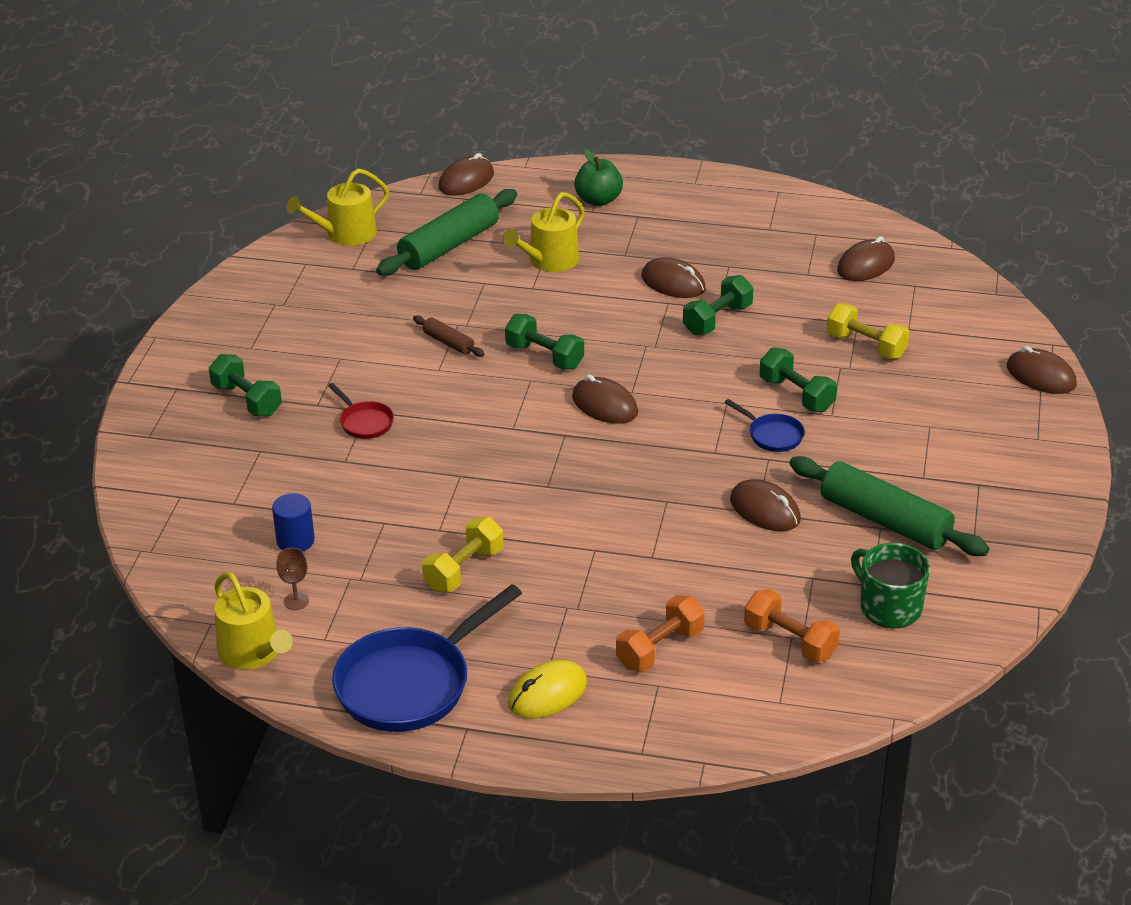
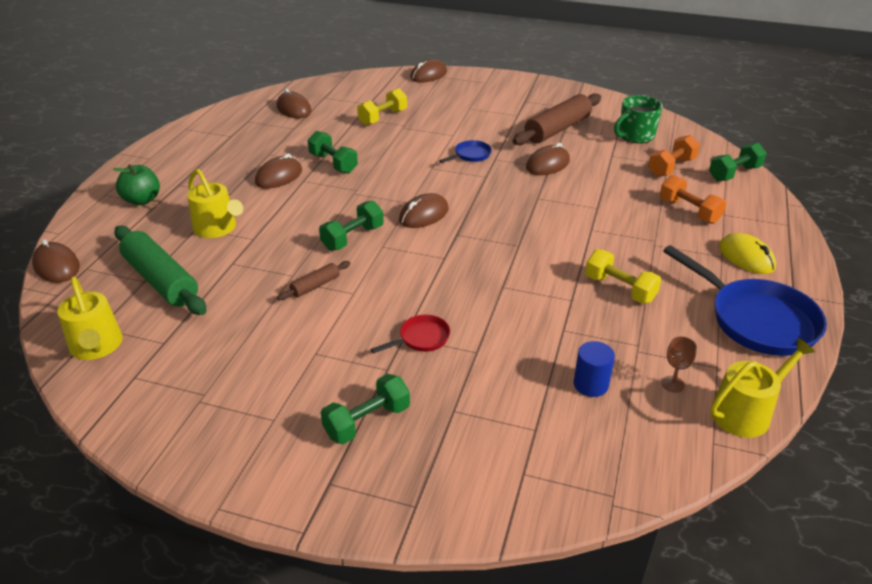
camera: 85 degrees left, 0 degrees up
(796, 395) = (428, 144): green dumbbell -> green dumbbell (734, 173)
(885, 520) = (557, 129): green rolling pin -> brown rolling pin

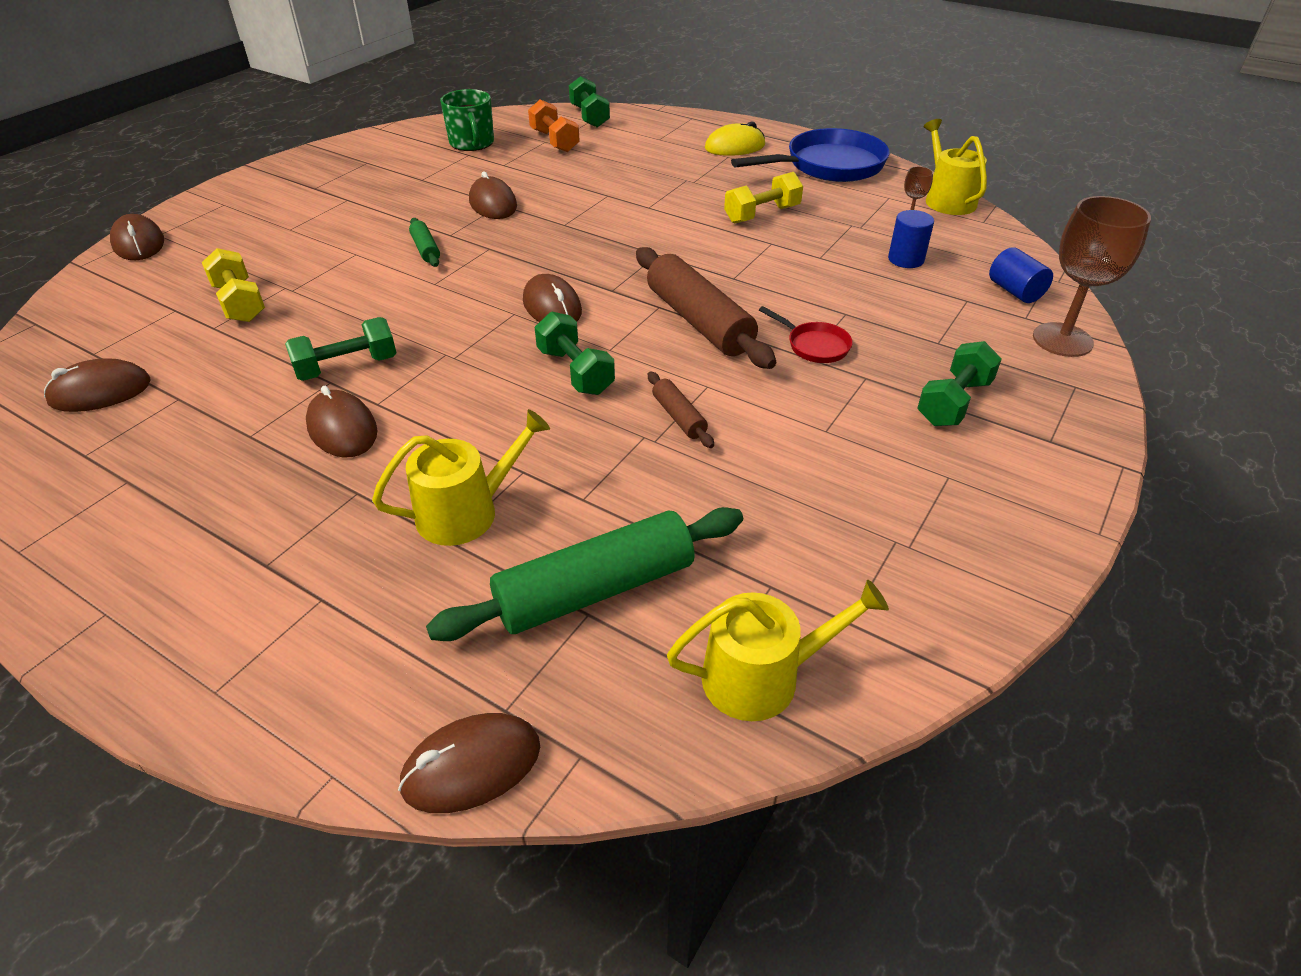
camera: 75 degrees left, 5 degrees up
(142, 200) = (289, 622): green apple -> none
(367, 421) = (954, 402): green dumbbell -> green dumbbell turned 60 degrees clockwise
(421, 338) = (814, 346): red pan -> red pan turned 150 degrees clockwise
(470, 155) = (425, 249): blue pan -> green rolling pin
(492, 501) = (1062, 340): none -> brown goblet
(557, 129) = (412, 182): brown rolling pin -> brown rolling pin (699, 321)
(570, 466) = (1015, 291): none -> blue cylinder
(689, 211) = (644, 152): orange dumbbell -> none

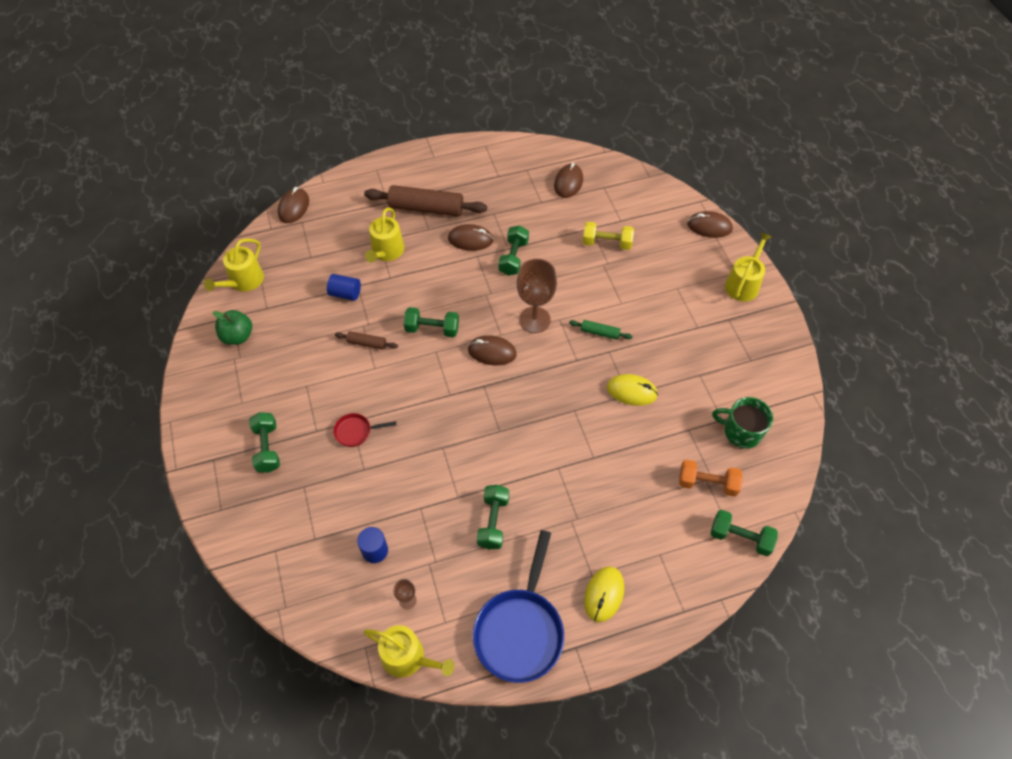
camera: 130 degrees right, 15 degrees up
(241, 195) = (743, 284): none -> yellow watering can
(493, 204) = (631, 391): brown mouse -> yellow mouse
(595, 590) = (316, 264): green rolling pin -> none
(699, 321) = (421, 401): brown rolling pin -> brown rolling pin (426, 208)
(762, 214) = (493, 522): yellow dumbbell -> green dumbbell
(870, 577) = (238, 336): none -> green apple
(1015, 291) = (295, 572): blue cylinder -> blue cylinder (345, 293)
(1062, 340) = (245, 545): brown goblet -> brown goblet (534, 320)

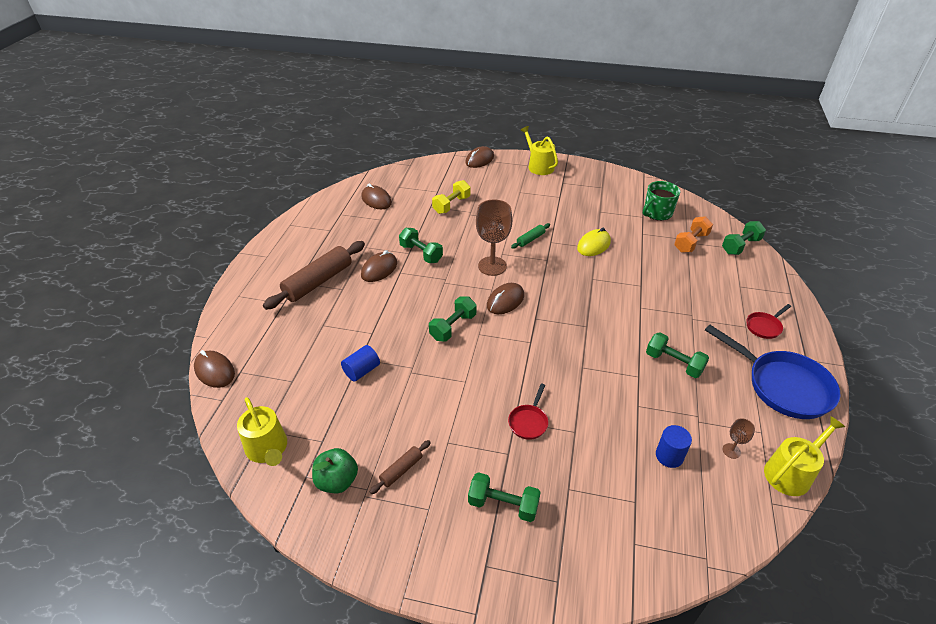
camera: 60 degrees left, 15 degrees down
(367, 343) = (433, 376): brown rolling pin -> brown rolling pin (401, 470)
(386, 252) = (340, 324): yellow watering can -> none
(604, 594) = (764, 326): yellow mouse -> red pan

